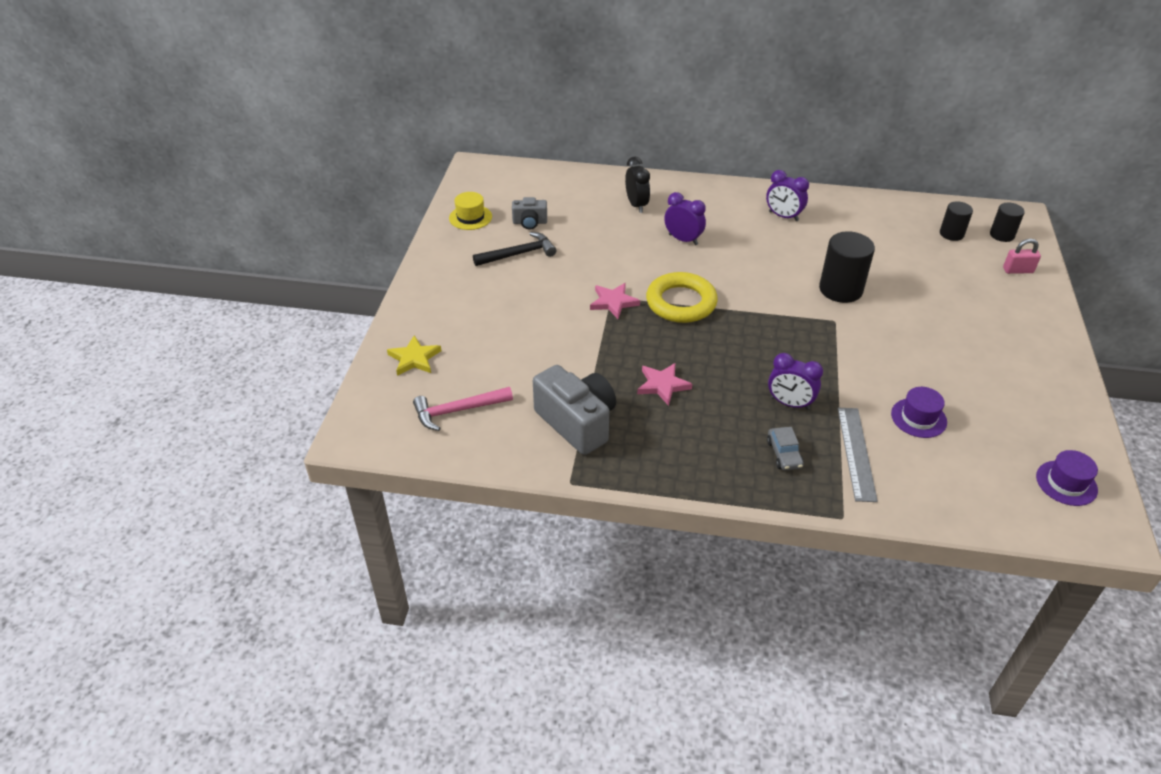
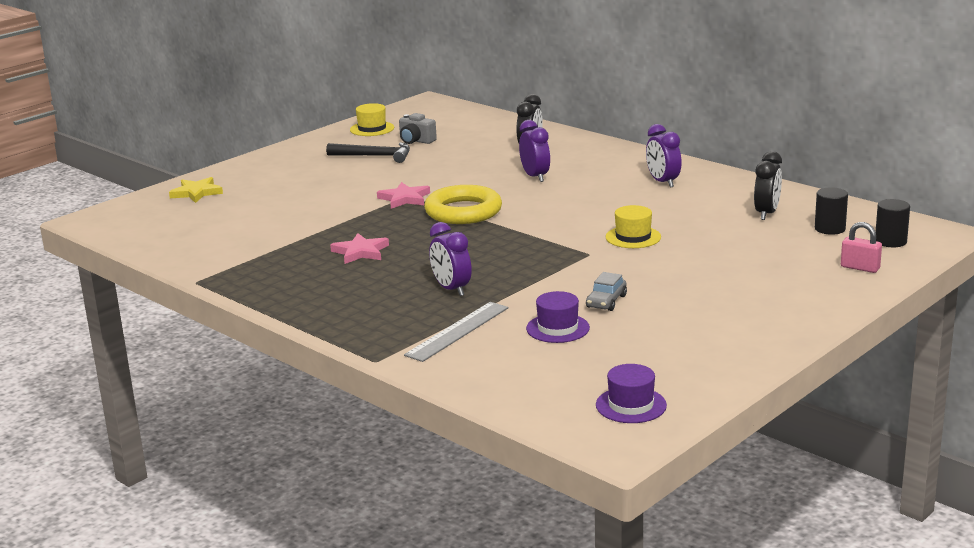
camera: 35 degrees right, 20 degrees down
(458, 410) = (180, 225): pink hammer -> none
(577, 422) = (256, 254): grey camera -> none
(784, 454) = (392, 314): grey car -> grey car (606, 301)
(840, 289) = (633, 237): black cylinder -> yellow hat
(893, 230) = (766, 213): none -> black clock

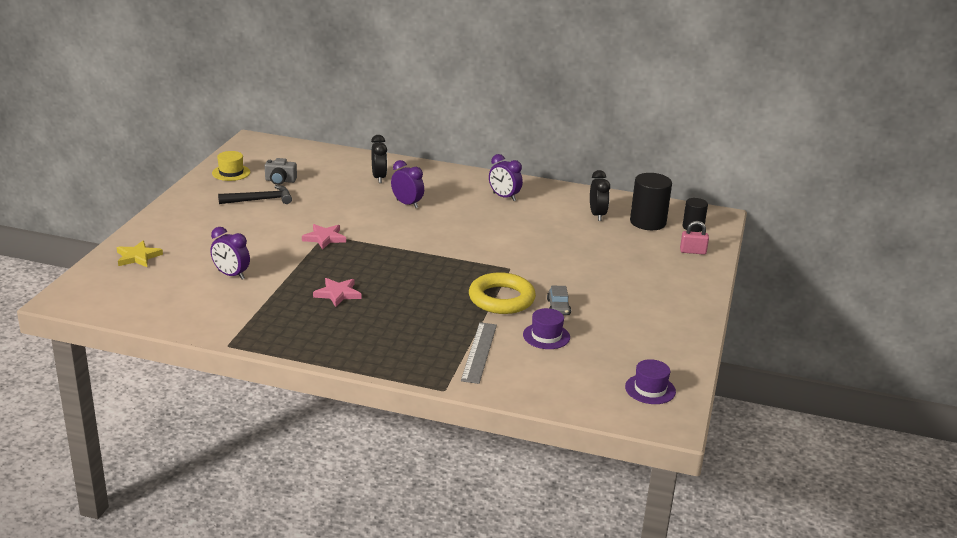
camera: 30 degrees left, 5 degrees up
(451, 289) = (440, 316): purple clock -> purple clock (231, 275)
(463, 211) = (382, 244): yellow ring -> yellow ring (501, 299)
(633, 237) = (527, 249): yellow hat -> none
(830, 229) = (648, 222): black cylinder -> black cylinder, size x1.68

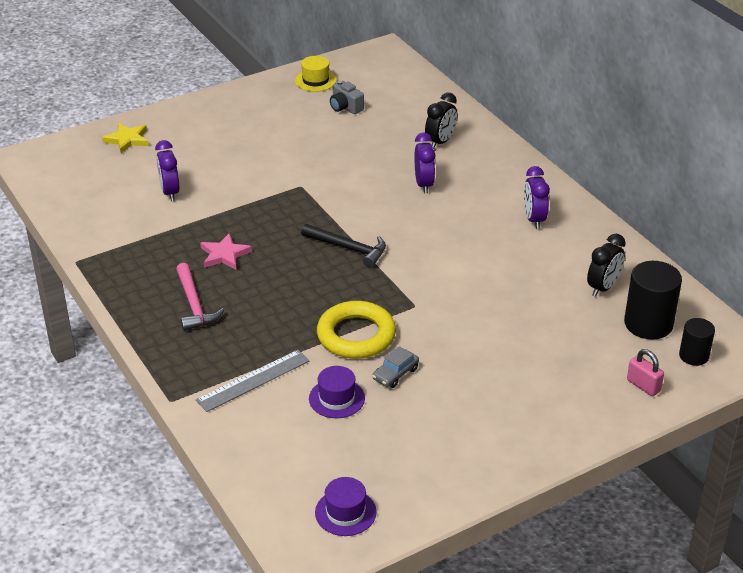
camera: 45 degrees right, 10 degrees up
(260, 200) = (299, 122): black hammer -> black hammer (348, 248)
(324, 238) = (295, 189): pink star -> none
(365, 330) = (194, 305): none -> pink hammer

